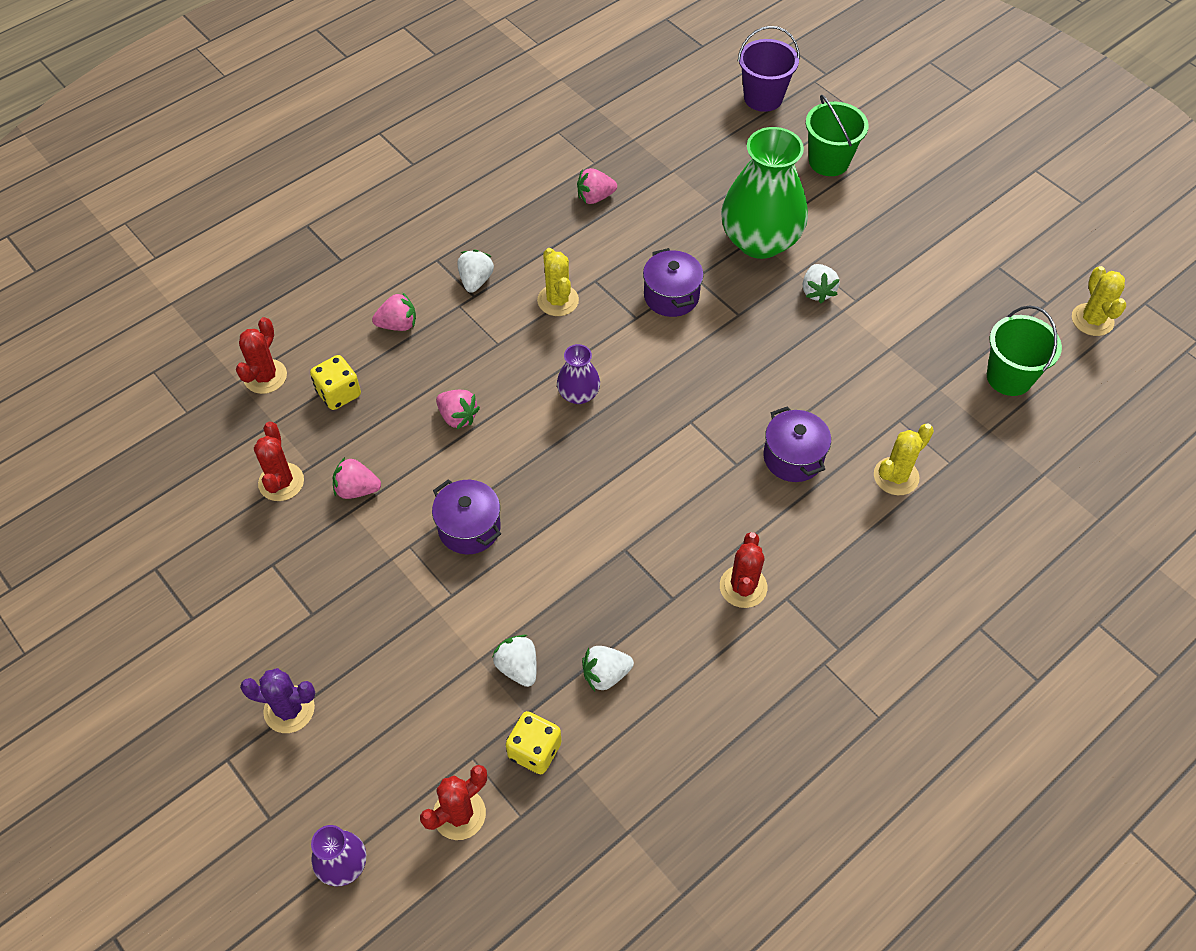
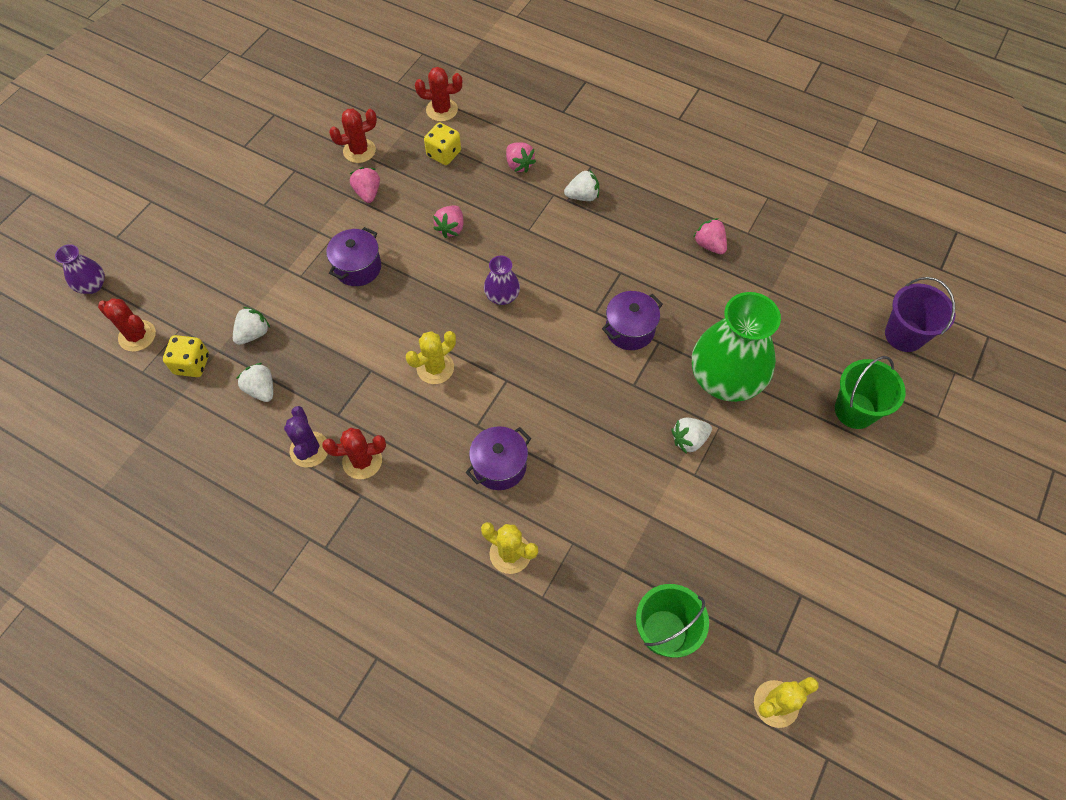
camera: 70 degrees right, 5 degrees up
(289, 709) = (192, 219): purple cactus -> purple cactus (309, 449)
(558, 300) = (588, 254): yellow cactus -> yellow cactus (435, 368)

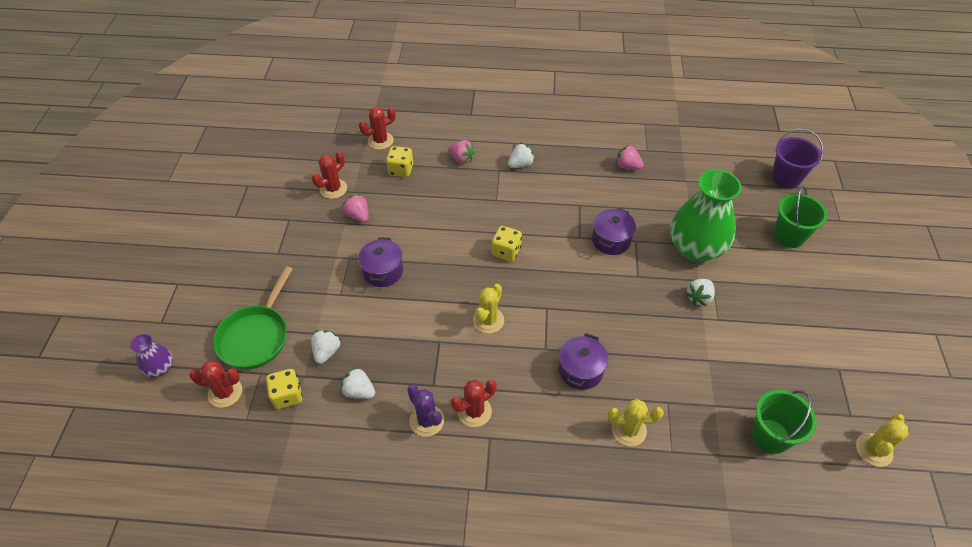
camera: 25 degrees left, 10 degrees down
(195, 288) = (256, 336): none -> green pan
(451, 228) = (438, 218): pink strawberry -> none
(502, 296) = (506, 251): purple vase -> yellow dice

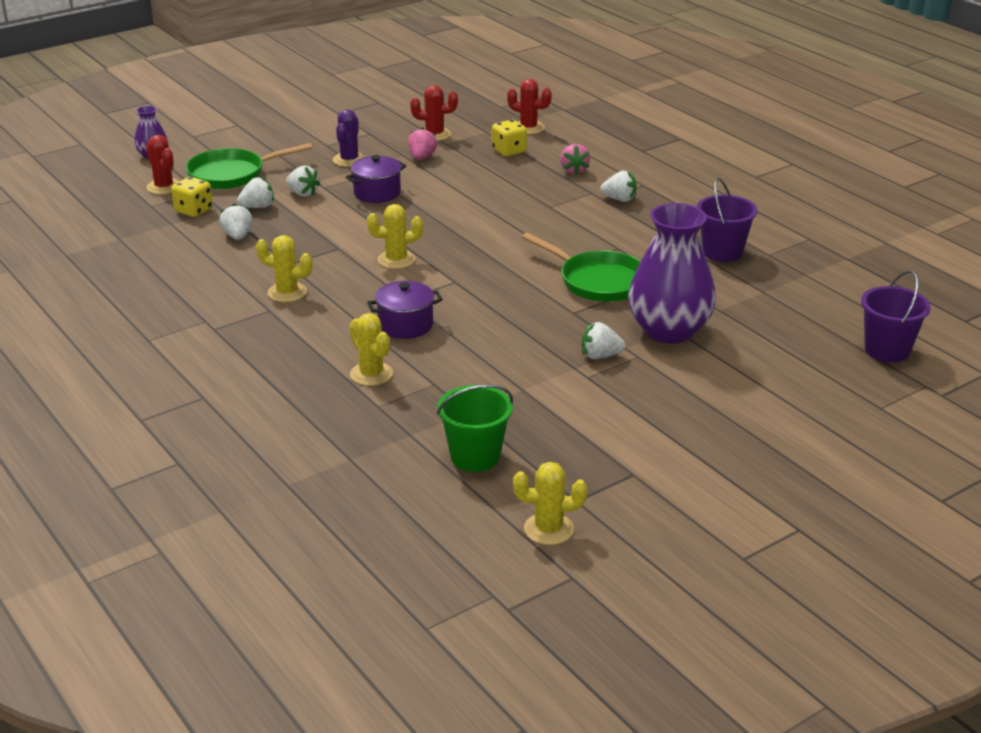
camera: 50 degrees right, 20 degrees down
(336, 312) = (302, 193): none -> white strawberry
(427, 420) = (248, 276): purple cactus -> purple cactus (349, 160)
(474, 411) = (287, 292): red cactus -> yellow cactus
(506, 251) = (492, 236): yellow dice -> none
(611, 240) = (598, 281): purple pot -> green pan
(627, 166) = (722, 252): pink strawberry -> purple bucket
(695, 248) = (669, 331): green vase -> purple vase
(789, 236) = (790, 381): green bucket -> none

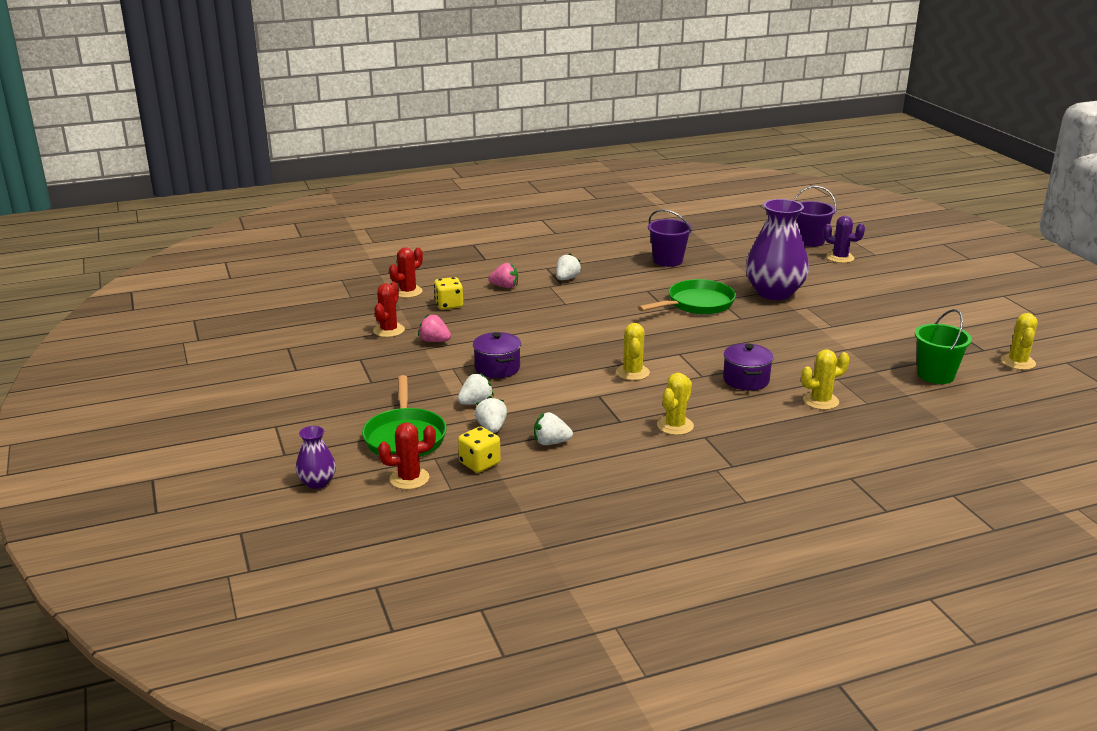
camera: 75 degrees left, 5 degrees down
(349, 160) = (415, 374): purple cactus -> purple cactus (840, 258)
(600, 356) = (805, 318): white strawberry -> none

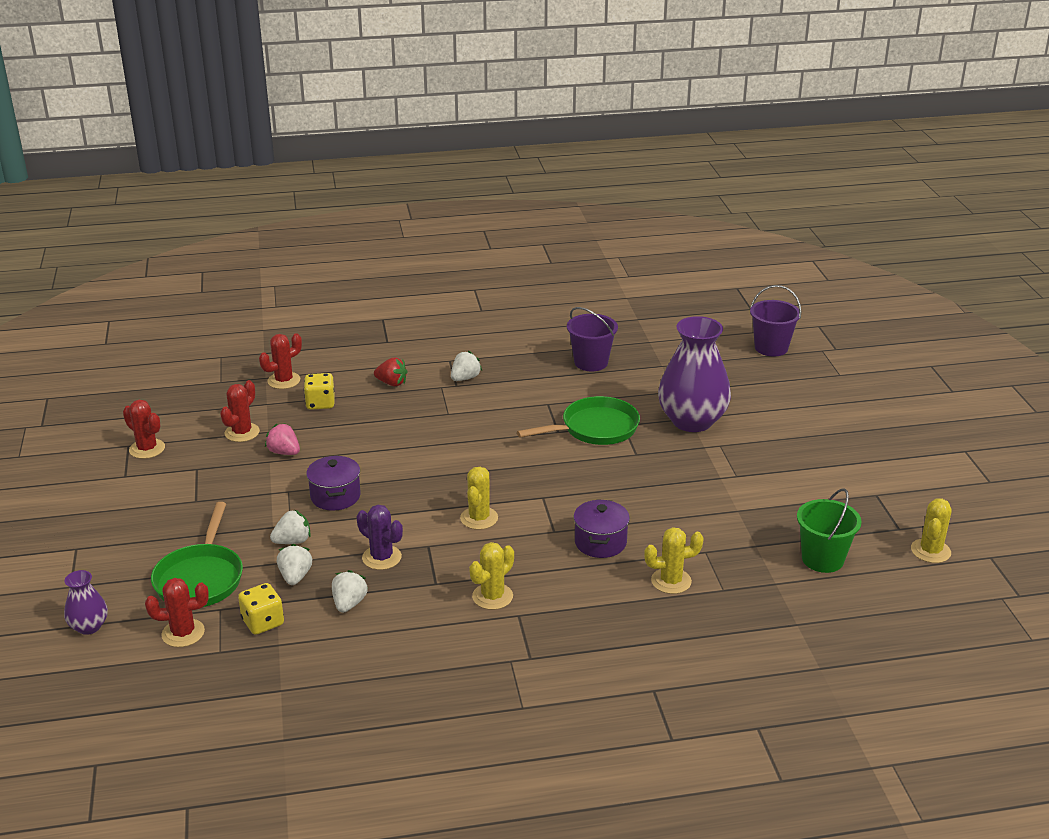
camera: 10 degrees right, 5 degrees up
(307, 349) = (147, 449): none -> red cactus
(505, 286) = (392, 383): pink strawberry -> red strawberry
(551, 442) = (349, 603): white strawberry -> white strawberry turned 90 degrees clockwise
(840, 258) = (795, 376): purple cactus -> purple cactus (381, 557)

